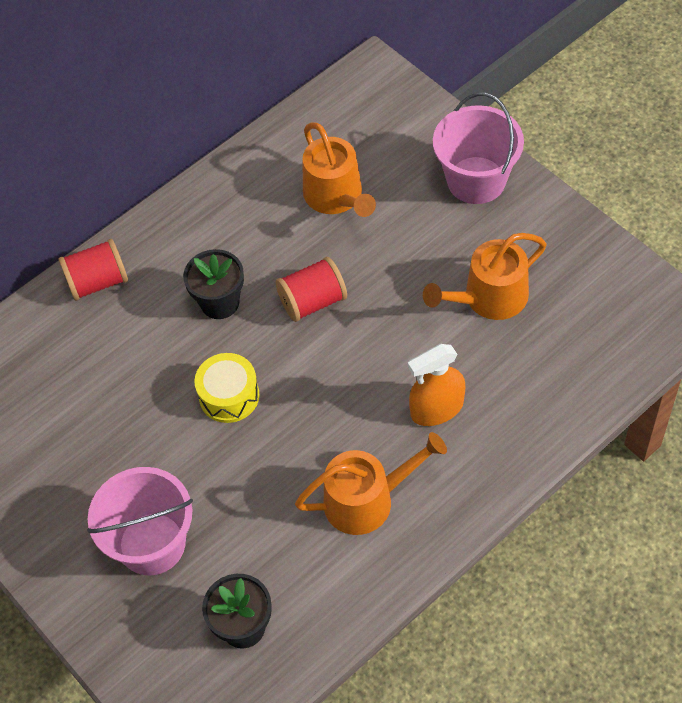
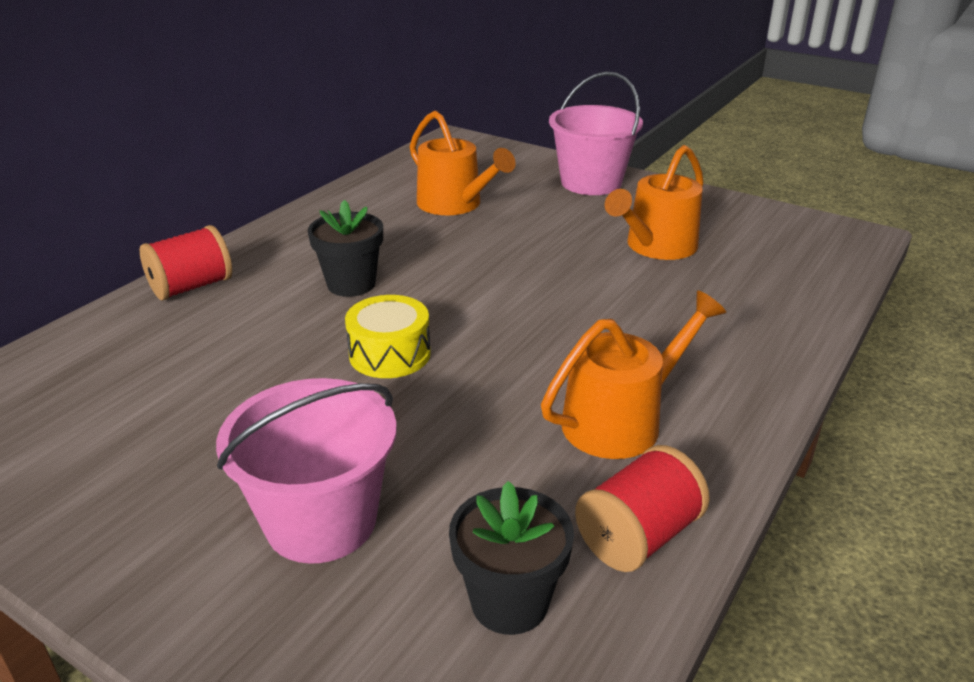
camera: 20 degrees left, 25 degrees down
(313, 301) = (463, 271): red spool -> red spool (638, 536)
(437, 408) = (656, 329): orange spray bottle -> none

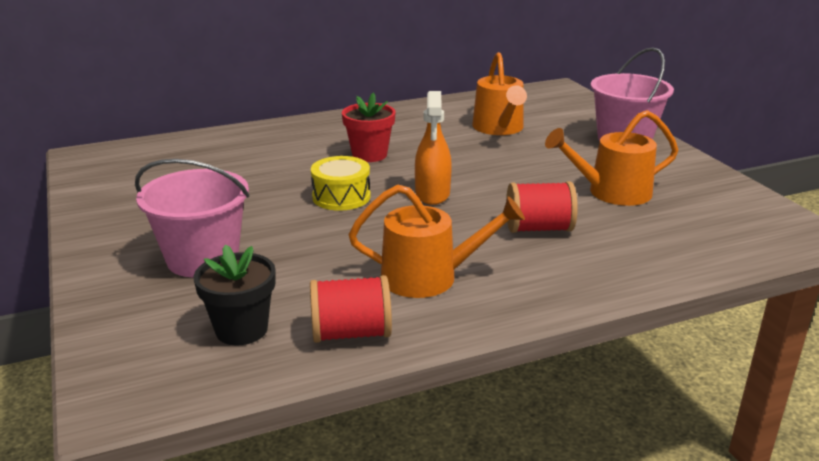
camera: 35 degrees right, 5 degrees down
(191, 287) = (281, 131): red spool -> red spool (538, 228)
(351, 284) = (369, 155): black flower pot -> red flower pot
(489, 311) = (432, 194): none -> orange spray bottle

